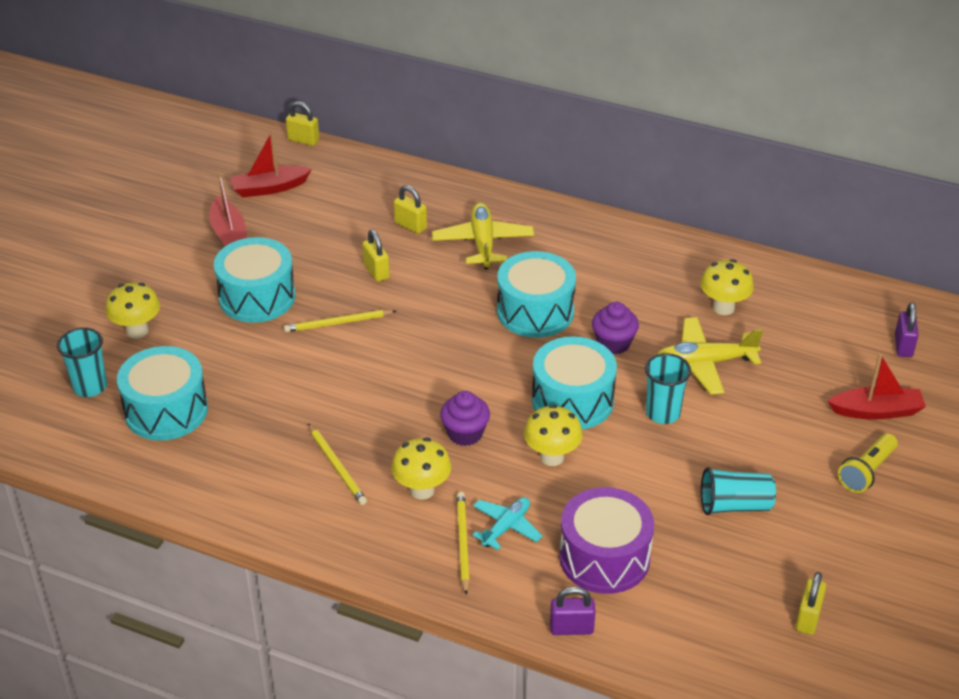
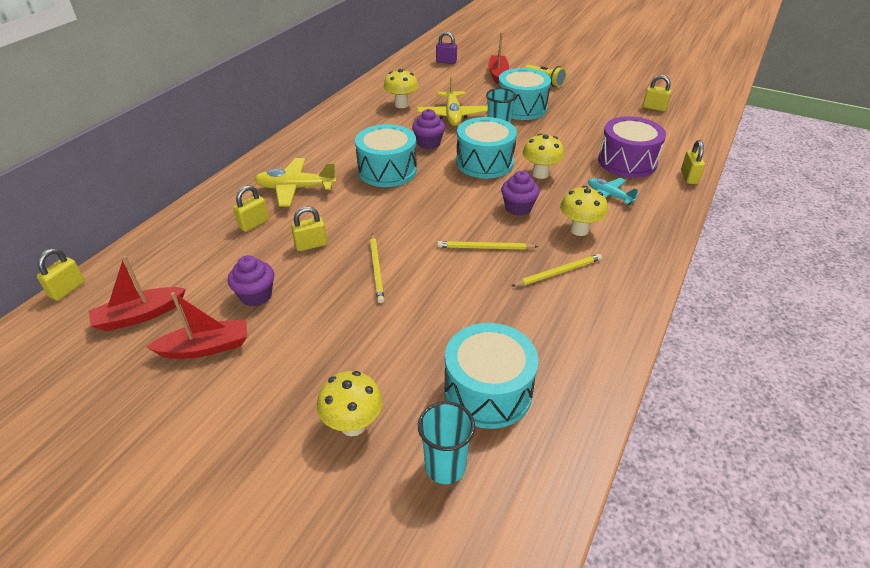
camera: 85 degrees left, 0 degrees up
(257, 297) = (323, 323): turquoise drum -> turquoise drum (521, 108)
(269, 188) = (139, 315): red boat -> red boat turned 75 degrees clockwise
(296, 249) = (256, 296): none -> purple cupcake
(462, 543) = (628, 214): yellow pencil -> yellow pencil (484, 248)
(571, 628) = (689, 177): purple padlock -> yellow padlock
(734, 506) = (575, 118): turquoise cup -> none

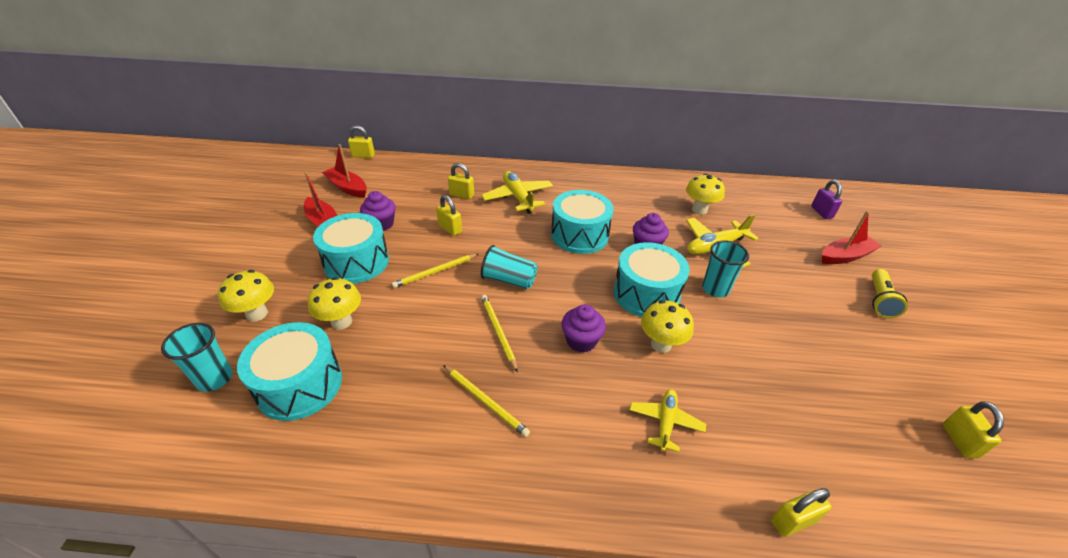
camera: 65 degrees right, 0 degrees up
(421, 226) = (509, 280): none -> turquoise cup
(521, 108) = (790, 295): turquoise drum -> turquoise drum (356, 262)
(579, 230) = (573, 405): yellow mushroom -> yellow mushroom (341, 322)
(609, 195) = (665, 422): turquoise plane -> yellow plane
(627, 162) = (764, 429): purple drum -> none

